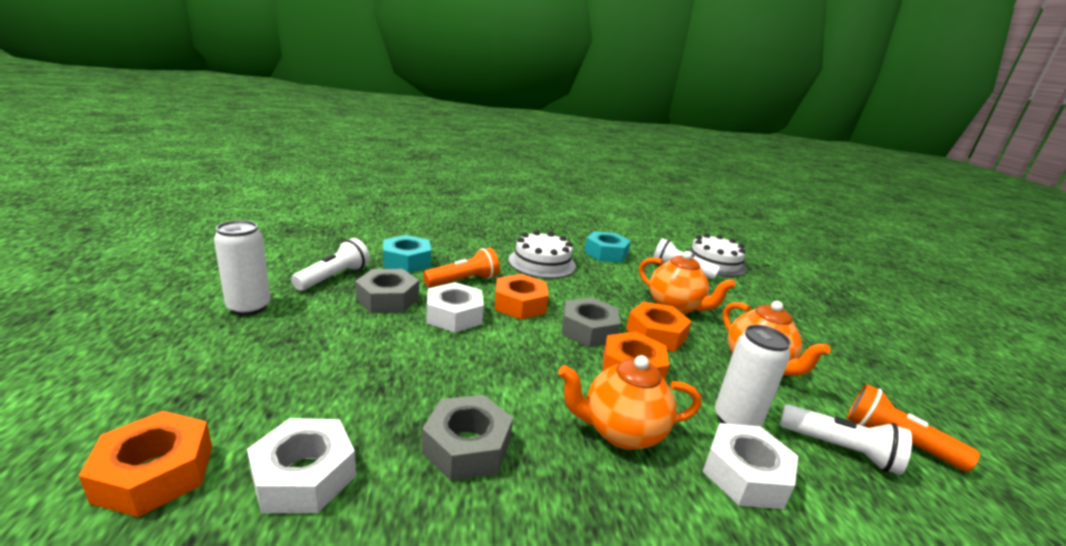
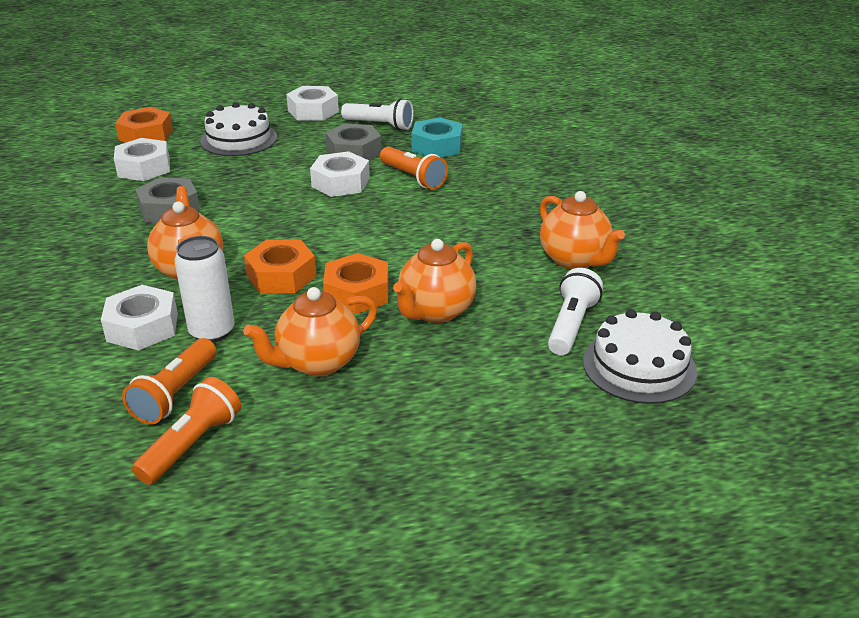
camera: 85 degrees right, 10 degrees up
(249, 307) = (313, 111): white can -> white nut
(519, 304) = (380, 211): orange nut -> none
(542, 263) = (498, 215): white cake -> white cake (239, 139)
(588, 330) = (346, 251): grey nut -> none
(606, 253) = (575, 260): turquoise nut -> orange teapot
(841, 450) = (175, 394): white flashlight -> orange flashlight

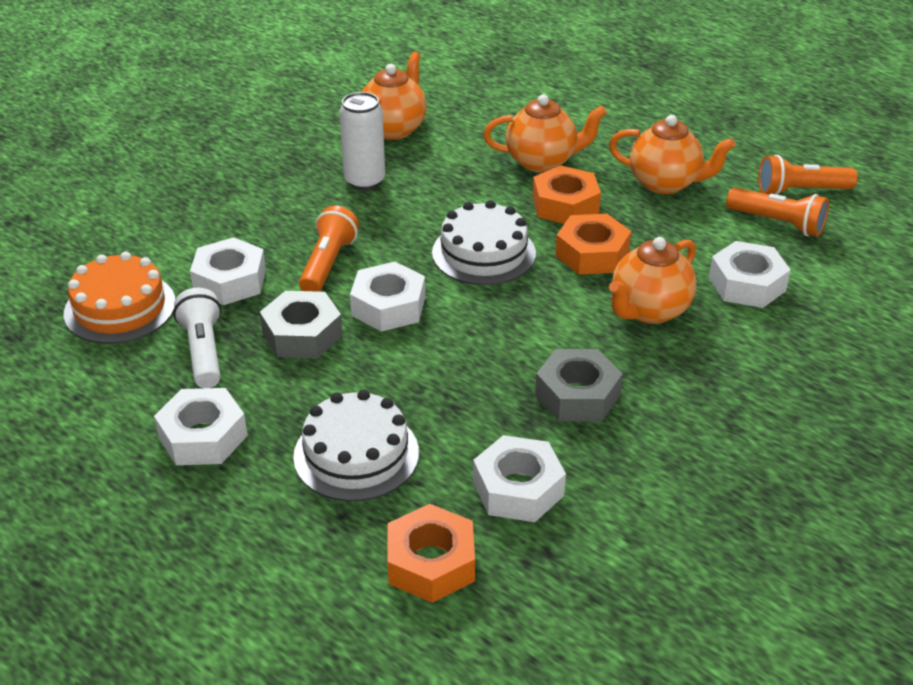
camera: 125 degrees left, 5 degrees up
(175, 394) = (778, 223): orange flashlight -> orange flashlight turned 45 degrees clockwise
(212, 332) = (702, 247): white can -> white can (364, 181)
(437, 146) = (230, 281): turquoise nut -> white nut
(452, 114) = (120, 308): none -> orange cake
(571, 325) = (487, 105): white flashlight -> none
(639, 366) = (503, 72): white cake -> white cake (483, 253)

